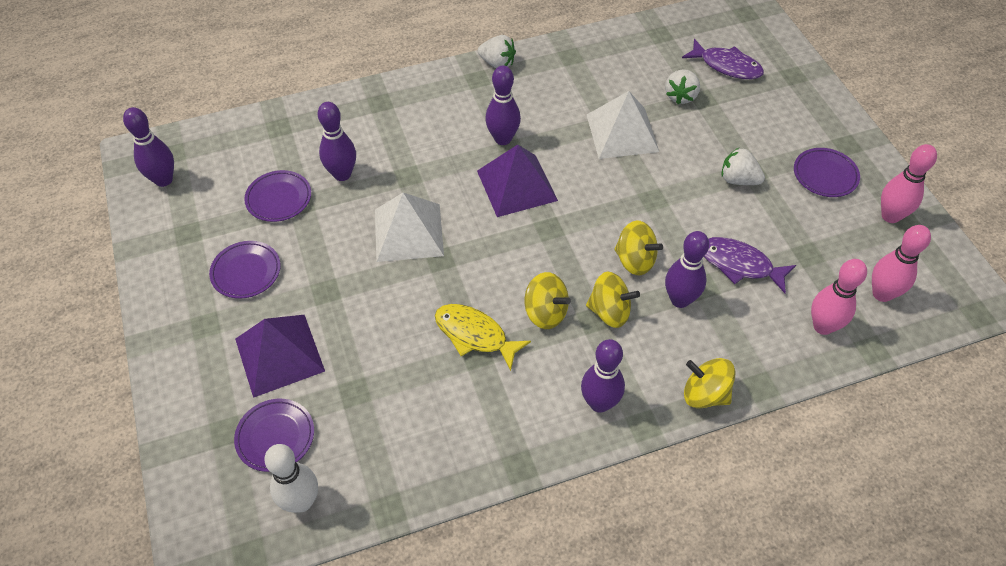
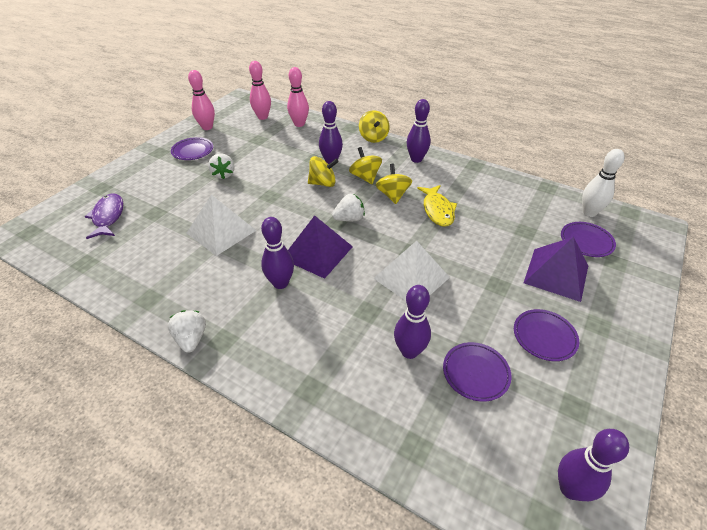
camera: 130 degrees left, 10 degrees down
(635, 260) = (323, 183): yellow spinning top -> yellow spinning top turned 90 degrees clockwise
(680, 96) = (159, 223): white strawberry -> white strawberry (349, 219)
(739, 265) = (287, 154): purple fish -> none

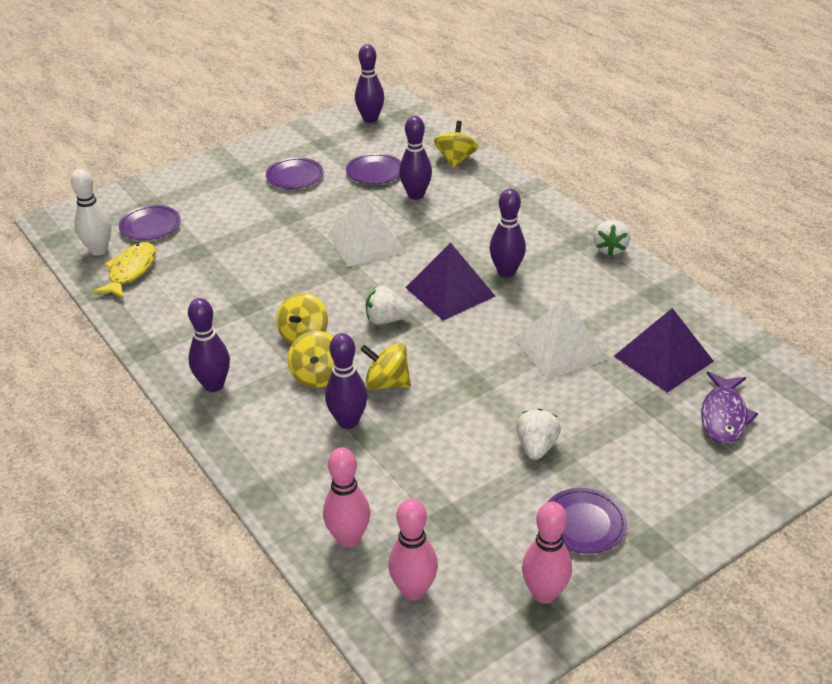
camera: 155 degrees left, 5 degrees down
(373, 137) = (238, 453): yellow spinning top -> yellow spinning top (456, 159)
(437, 210) = (267, 300): yellow fish -> yellow fish (130, 271)
(556, 274) = (222, 210): purple pyramid -> purple pyramid (663, 358)

